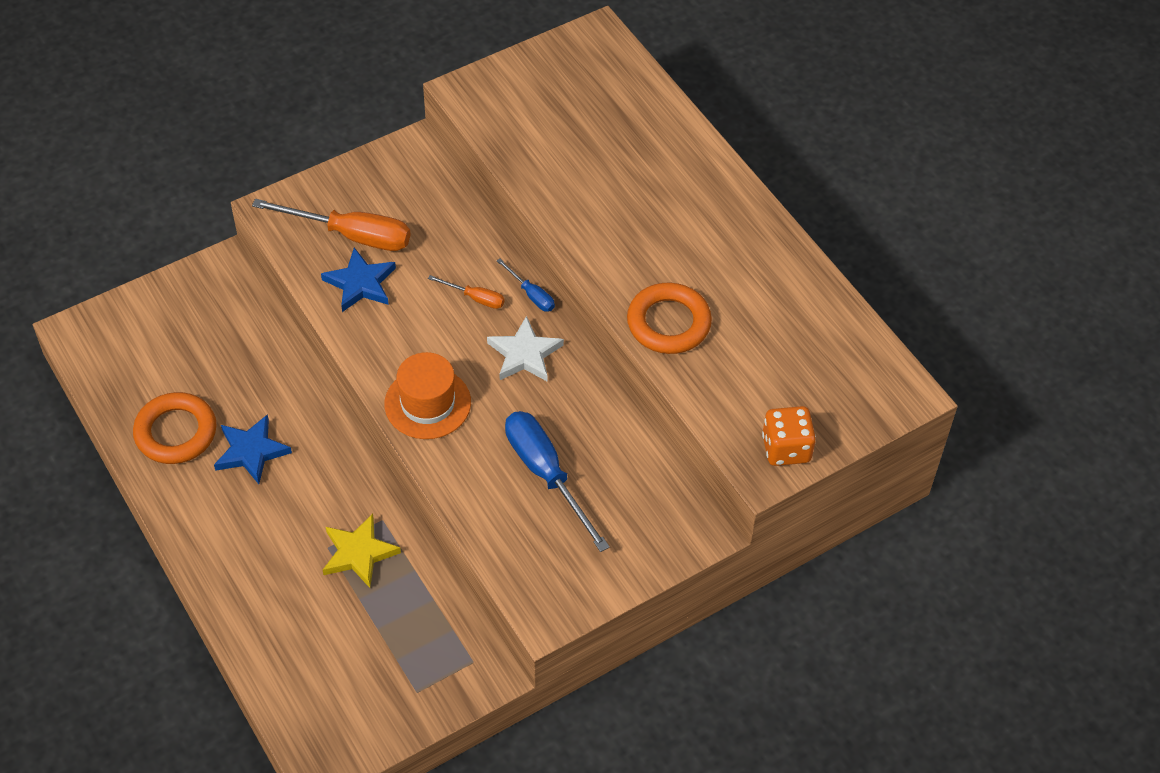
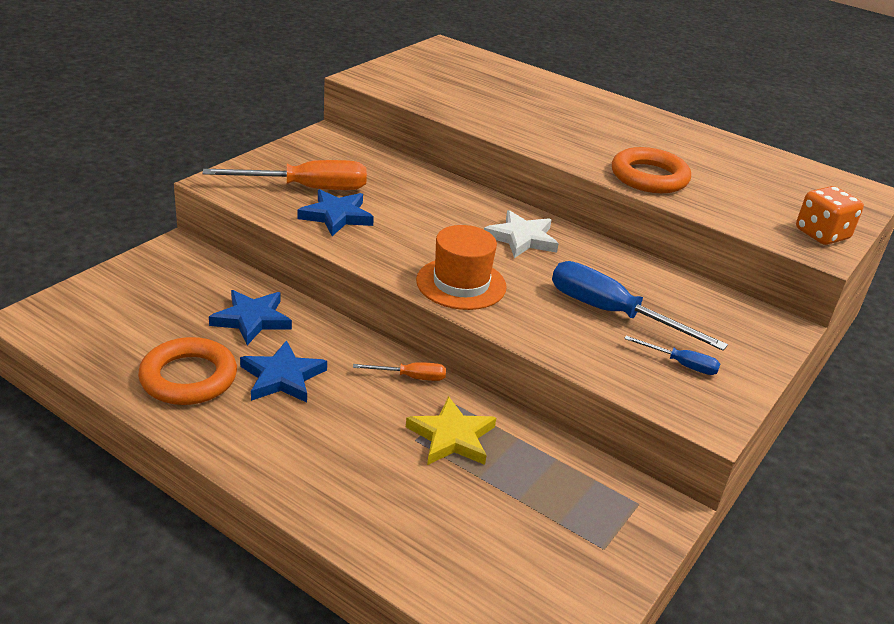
camera: 25 degrees left, 20 degrees down
(254, 376) = (252, 320): none -> blue star
(475, 298) = (449, 211): orange screwdriver -> orange screwdriver (410, 377)
(531, 295) = (495, 203): blue screwdriver -> blue screwdriver (681, 364)

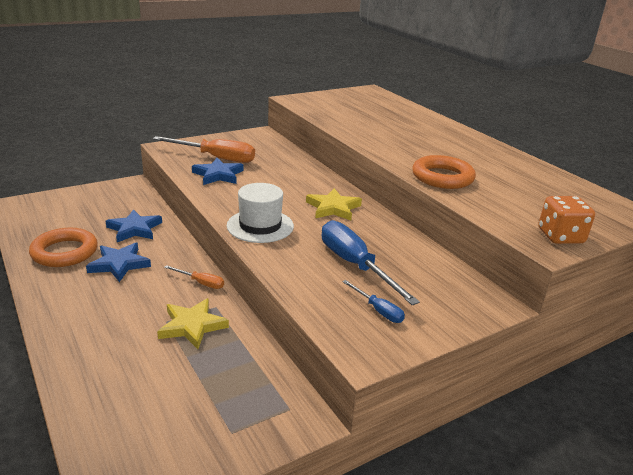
camera: 25 degrees right, 5 degrees down
(461, 284) = (260, 226): orange hat -> white hat
(522, 238) = (333, 208): white star -> yellow star

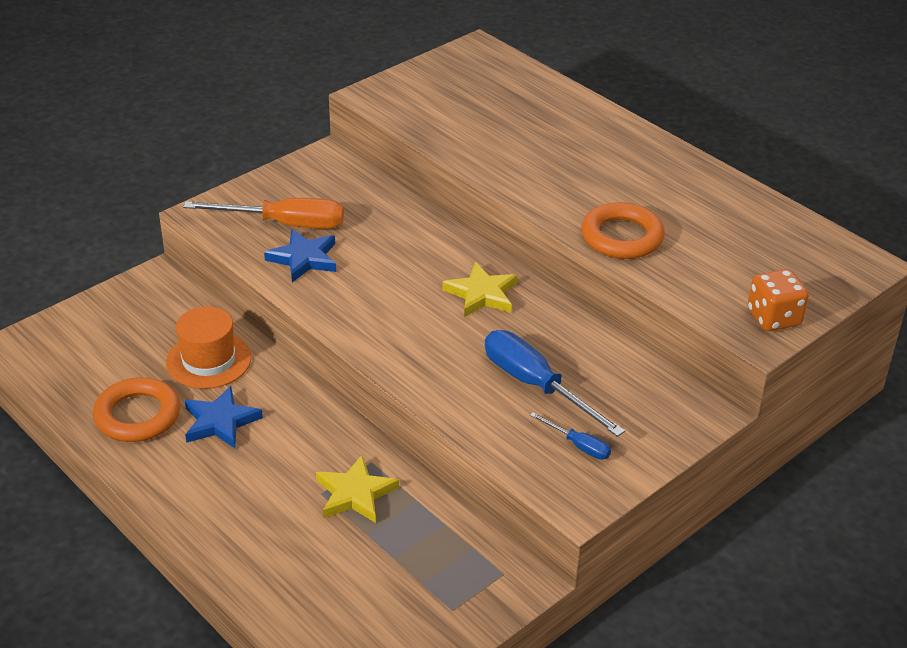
camera: 10 degrees left, 10 degrees up
(134, 229) = (208, 360): blue star -> orange hat
(201, 283) = (338, 431): orange screwdriver -> none
(260, 226) = (398, 343): white hat -> none

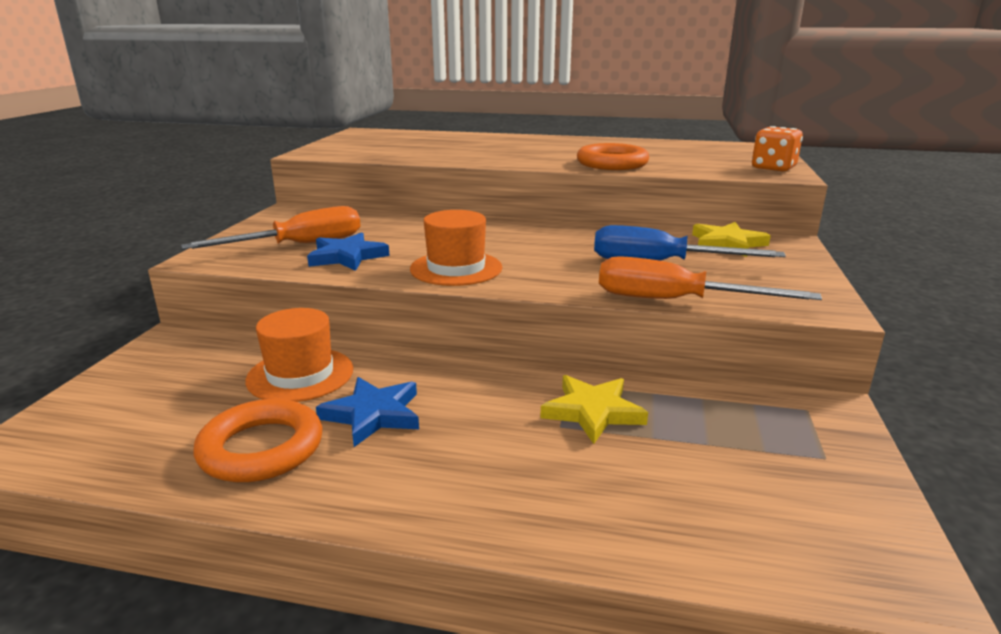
camera: 35 degrees left, 15 degrees down
(366, 314) = (456, 268): none -> orange hat
(475, 435) = (675, 301): none -> orange screwdriver
(481, 294) = (531, 236): yellow star -> yellow star (727, 243)
(578, 445) = (755, 280): blue screwdriver -> none

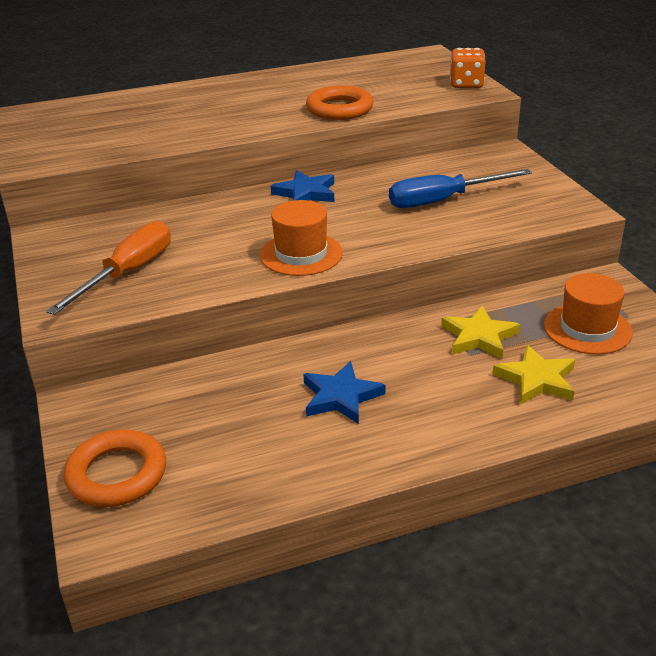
camera: 30 degrees left, 10 degrees up
(261, 448) = (297, 452): orange ring -> orange ring (117, 474)
(300, 375) = (243, 389): orange hat -> orange hat (587, 329)
(347, 256) = (192, 271): blue star -> blue star (306, 193)
(675, 301) = (489, 234): orange screwdriver -> none
(727, 243) = (467, 165): yellow star -> yellow star (537, 380)

